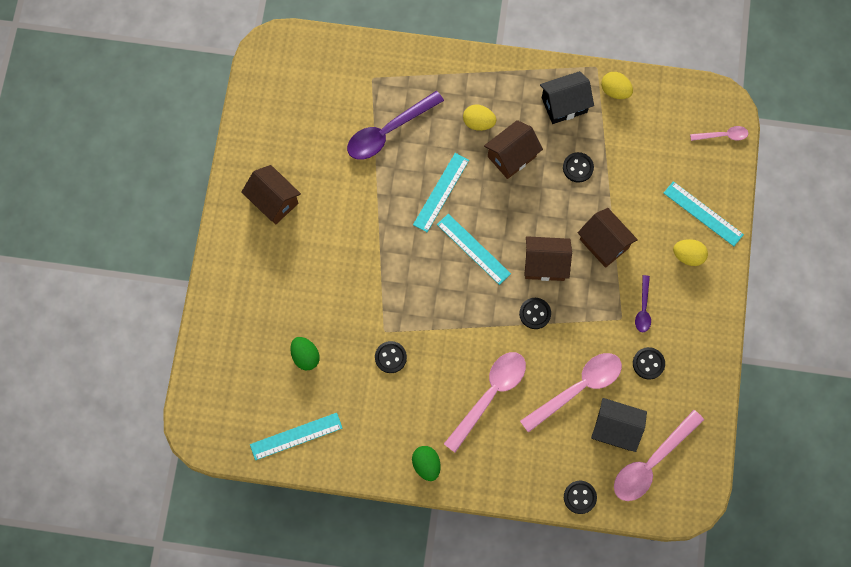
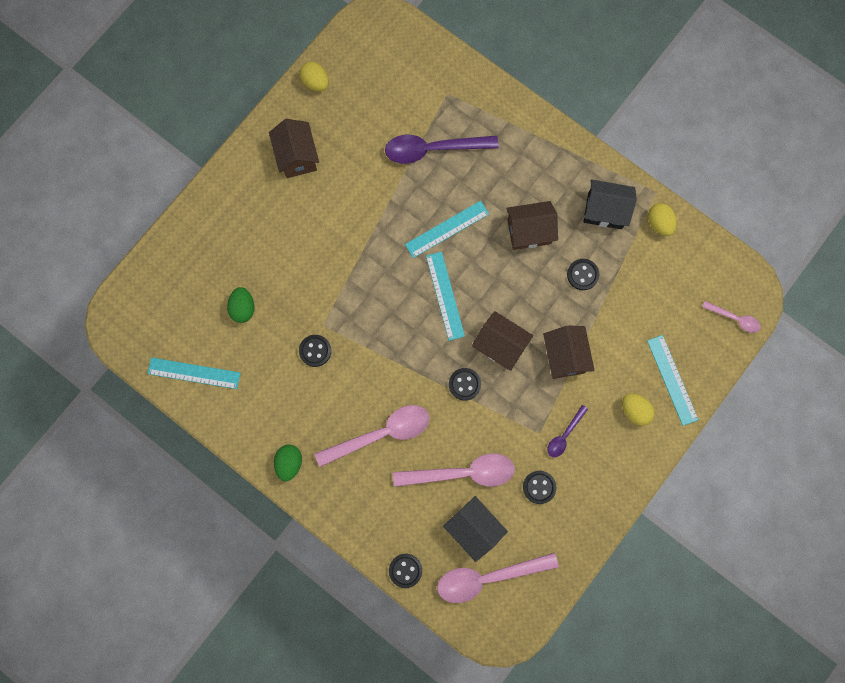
camera: 30 degrees right, 5 degrees up
(478, 122) = (517, 185): yellow egg -> yellow egg (315, 82)

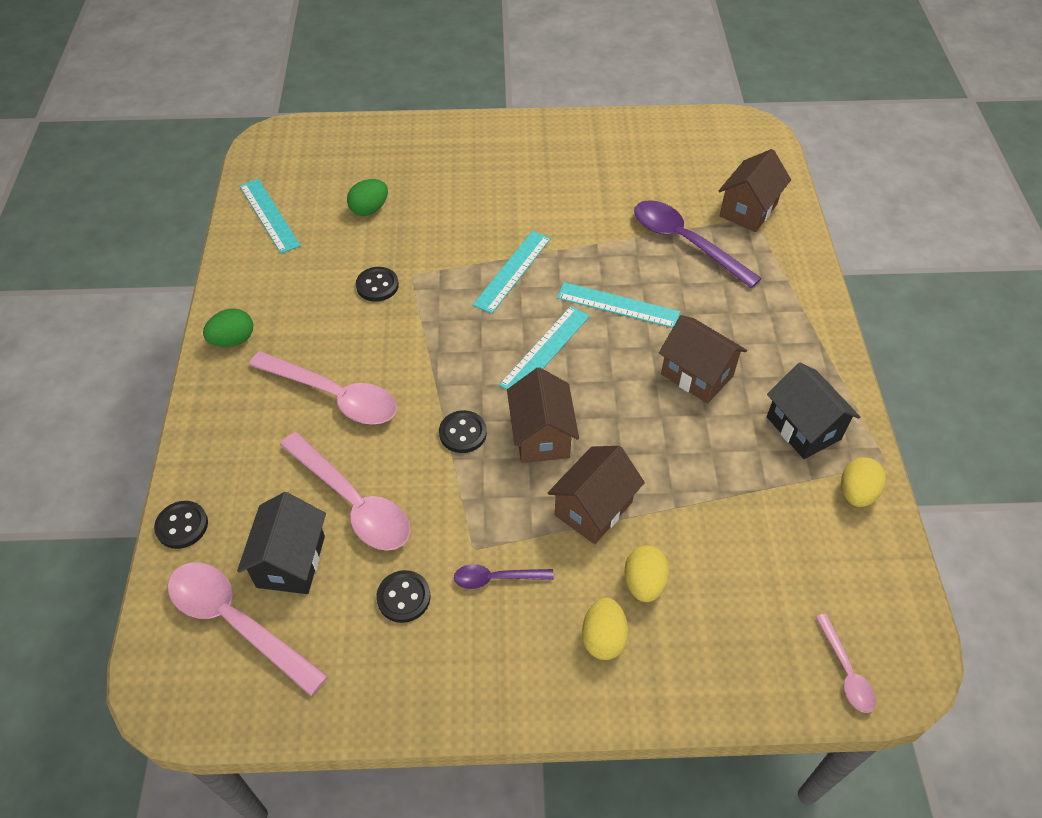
camera: 50 degrees right, 25 degrees down
(297, 157) = (559, 157): brown house -> brown house (748, 210)
(315, 82) = (643, 127): yellow egg -> yellow egg (644, 583)
(582, 275) = (708, 458): black button -> none
(672, 380) = (687, 654): turquoise ruler -> turquoise ruler (512, 271)

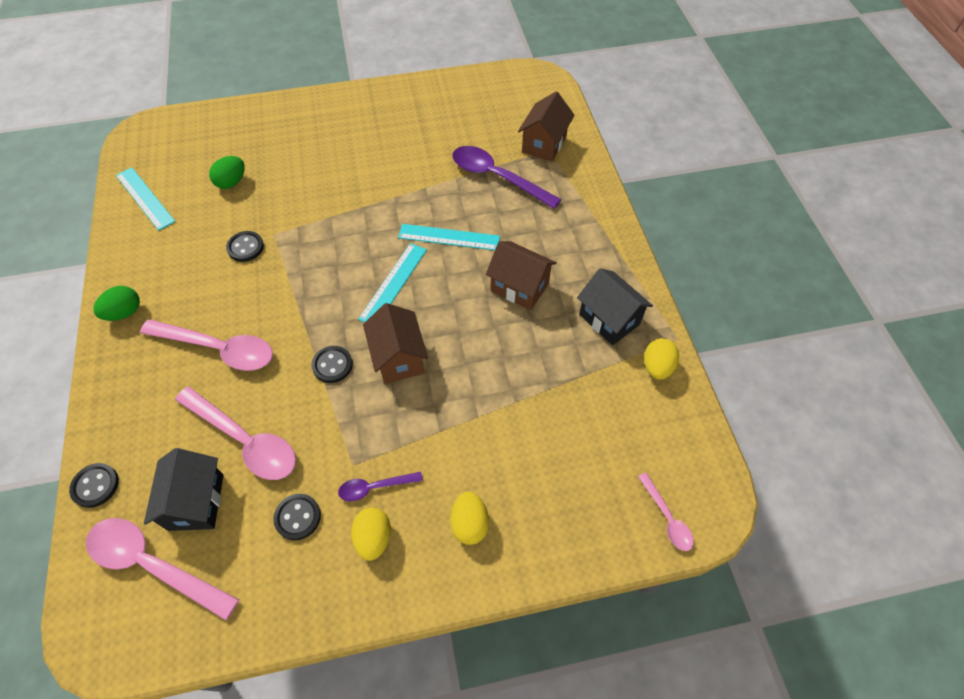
camera: 10 degrees left, 5 degrees up
(512, 271) = (359, 220): turquoise ruler -> none
(593, 509) = (448, 414): brown house -> none
(644, 583) = (497, 471): yellow egg -> yellow egg (373, 538)

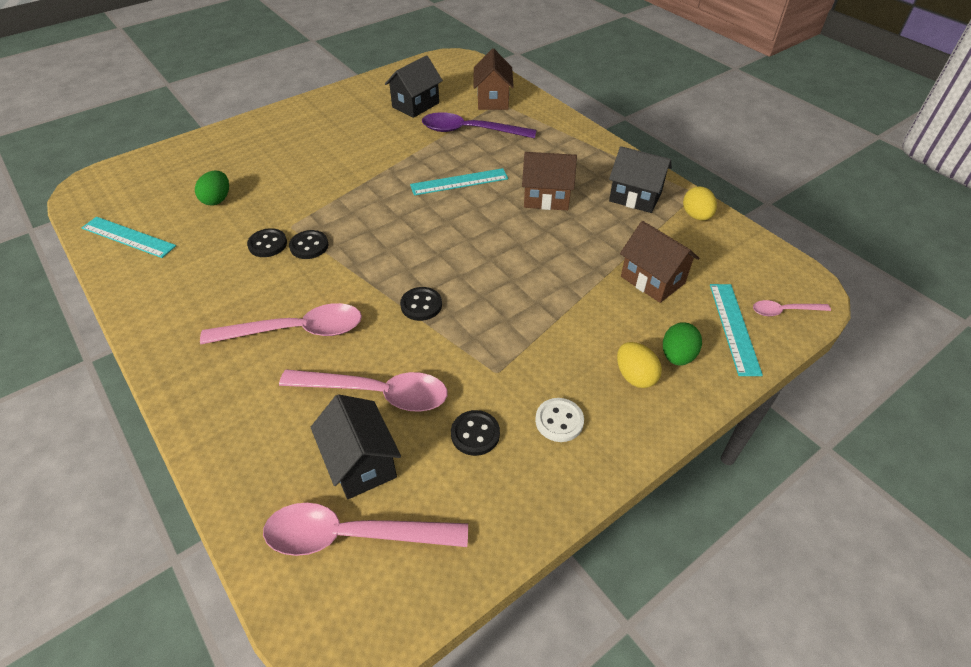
camera: 25 degrees left, 10 degrees down
(95, 486) = (236, 494): black button -> black button (309, 246)
(124, 312) = (169, 335): green egg -> green egg (677, 356)
(373, 538) = (559, 421): yellow egg -> white button
(375, 487) = (530, 382): purple spoon -> none
(393, 283) = (434, 228): turquoise ruler -> turquoise ruler (734, 327)
(398, 358) = (479, 279): brown house -> brown house (652, 280)
(464, 126) = (415, 105): none -> black house
(667, 518) = (784, 311): pink spoon -> pink spoon turned 135 degrees clockwise

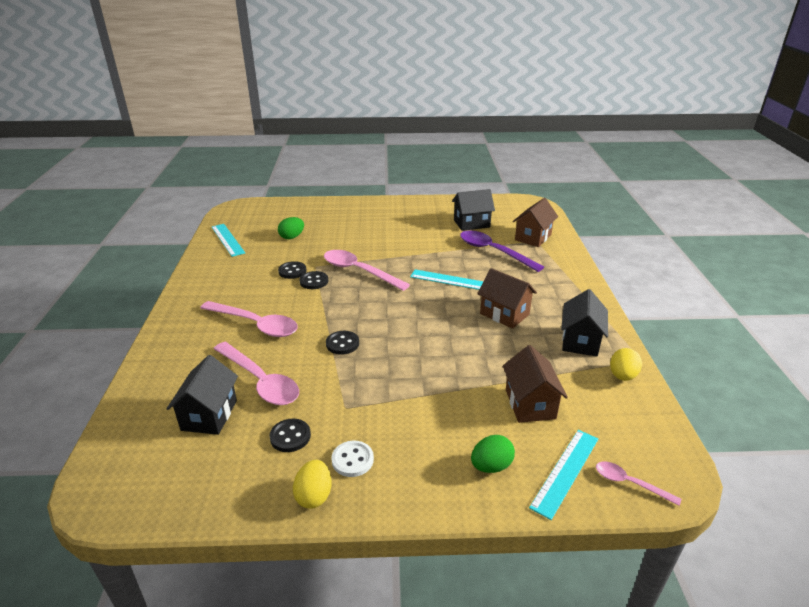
camera: 35 degrees right, 15 degrees down
(353, 535) = (161, 452): pink spoon -> pink spoon (359, 271)
(635, 197) = (580, 341): black house -> black house turned 45 degrees clockwise
(635, 376) = (440, 462): yellow egg -> yellow egg (314, 496)

